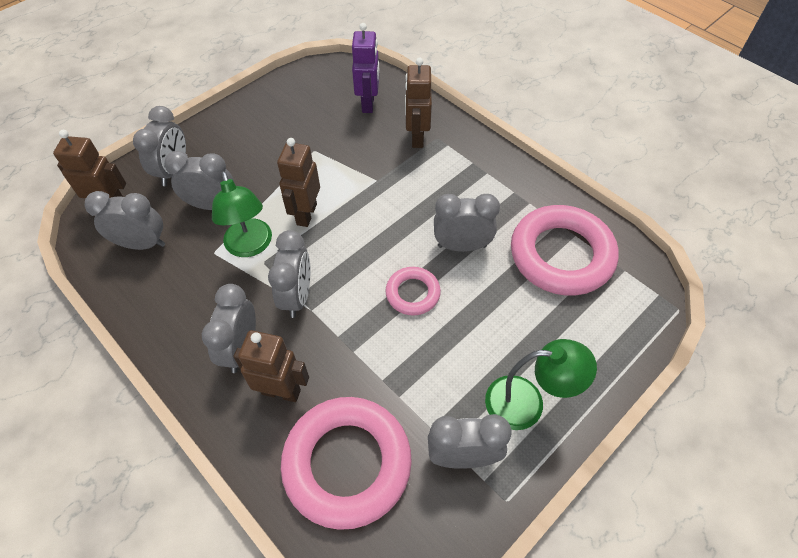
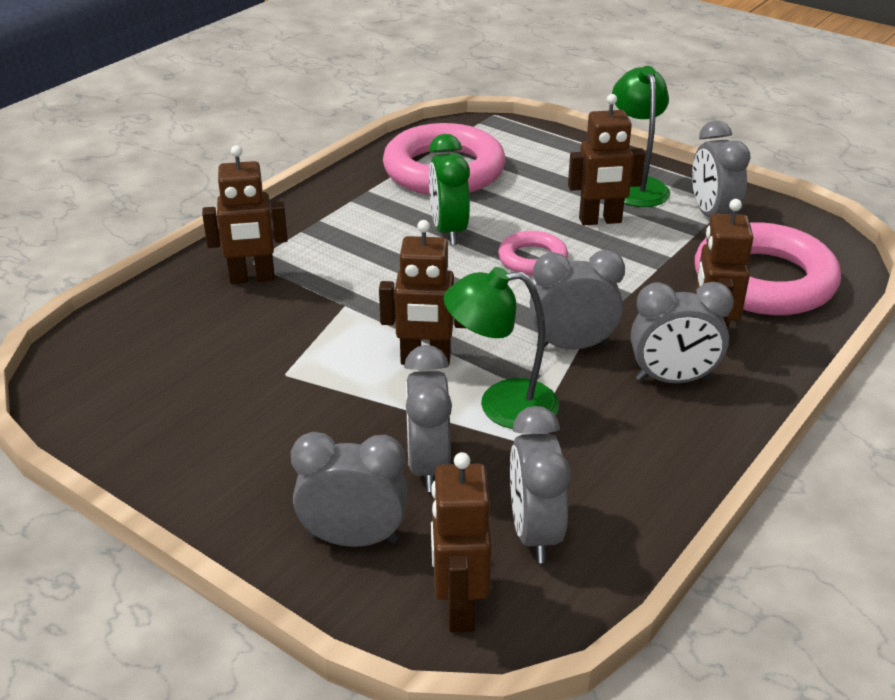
camera: 100 degrees left, 20 degrees down
(250, 246) = (501, 405): green lamp -> green lamp turned 150 degrees counterclockwise
(368, 104) = (169, 331): purple robot -> none
(462, 246) = (448, 231): grey clock -> green clock
(465, 355) = (600, 221): none -> brown robot

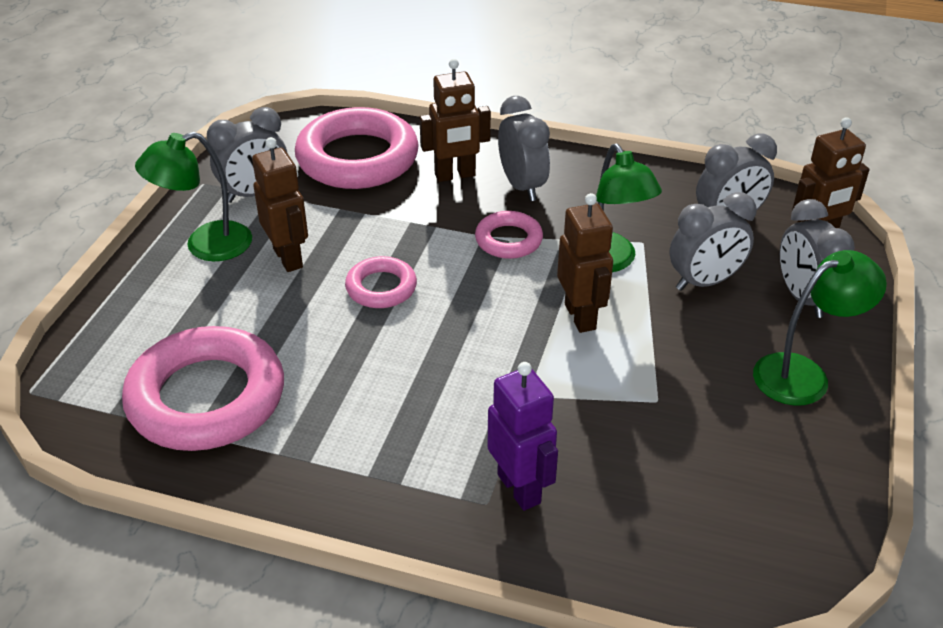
camera: 110 degrees left, 5 degrees up
(243, 484) = (803, 374): none -> green lamp
(252, 278) = (519, 488): brown robot -> purple robot
(448, 231) = (350, 358): green clock -> none
(572, 346) = (508, 240): grey clock -> pink ring

